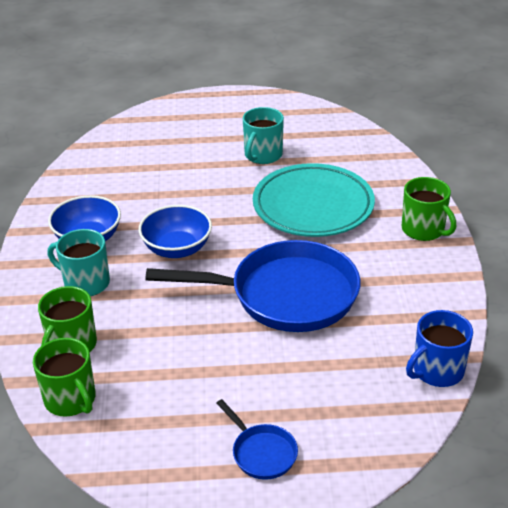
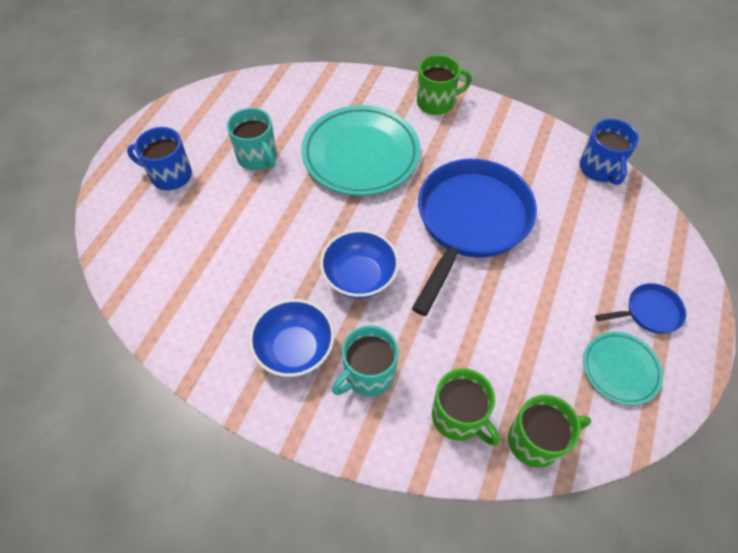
camera: 65 degrees left, 20 degrees up
(177, 443) = (620, 369): none -> turquoise plate
(210, 124) = (170, 175): none -> blue mug

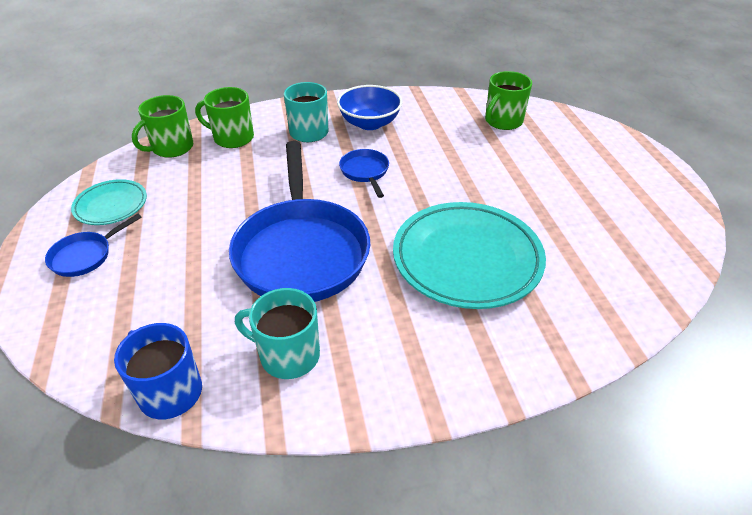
camera: 145 degrees right, 15 degrees down
(170, 175) = (596, 164): blue mug -> none
(258, 157) = (553, 209): turquoise mug -> turquoise mug (288, 355)
(359, 277) = (365, 172): blue bowl -> blue pan
(436, 102) = (450, 373): green mug -> green mug (502, 121)

